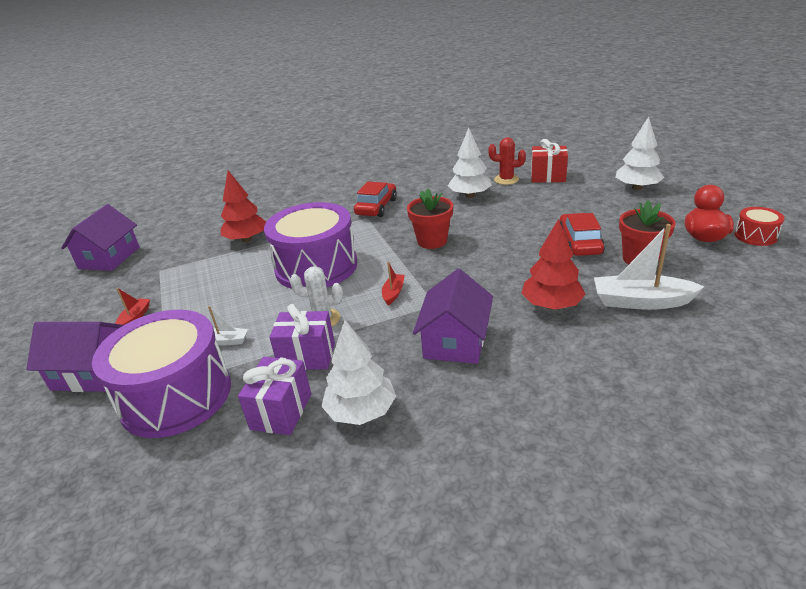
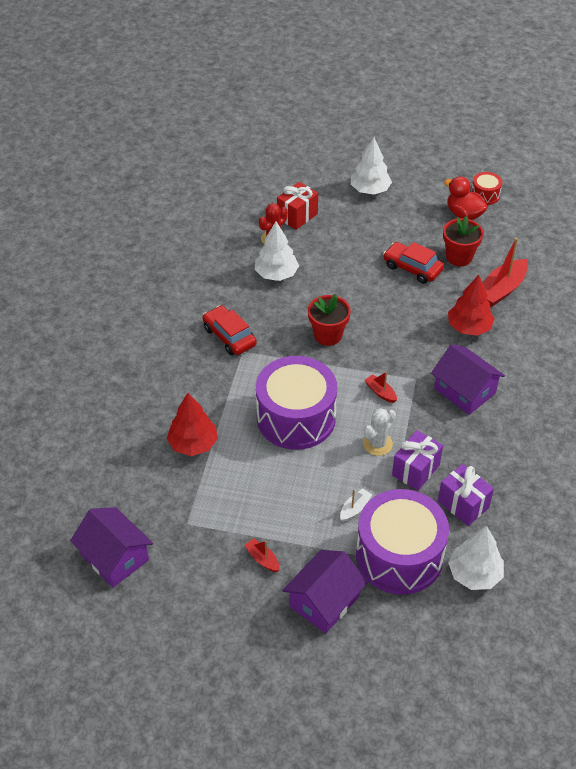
camera: 60 degrees left, 15 degrees up
(361, 411) = (494, 466): white tree -> white tree (474, 574)
(641, 301) = (501, 289): white boat -> red boat

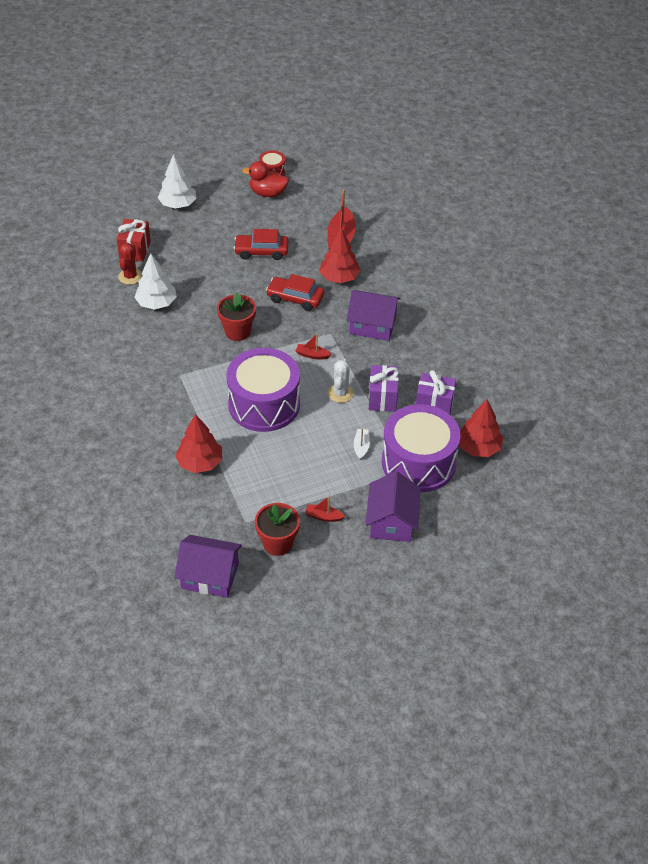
camera: 35 degrees left, 0 degrees up
(229, 336) = (159, 369): red car -> red car (295, 298)
(459, 257) = (290, 228): red flower pot -> red flower pot (277, 543)
(474, 574) = (478, 448): white tree -> red tree

